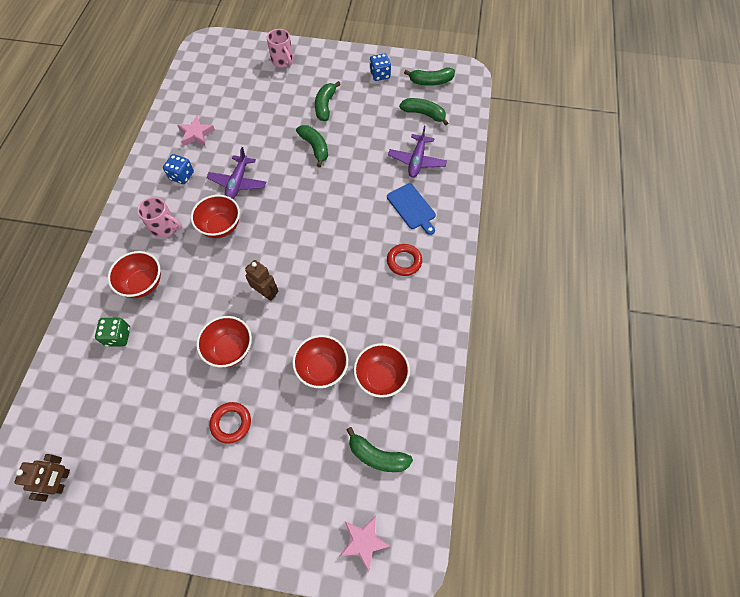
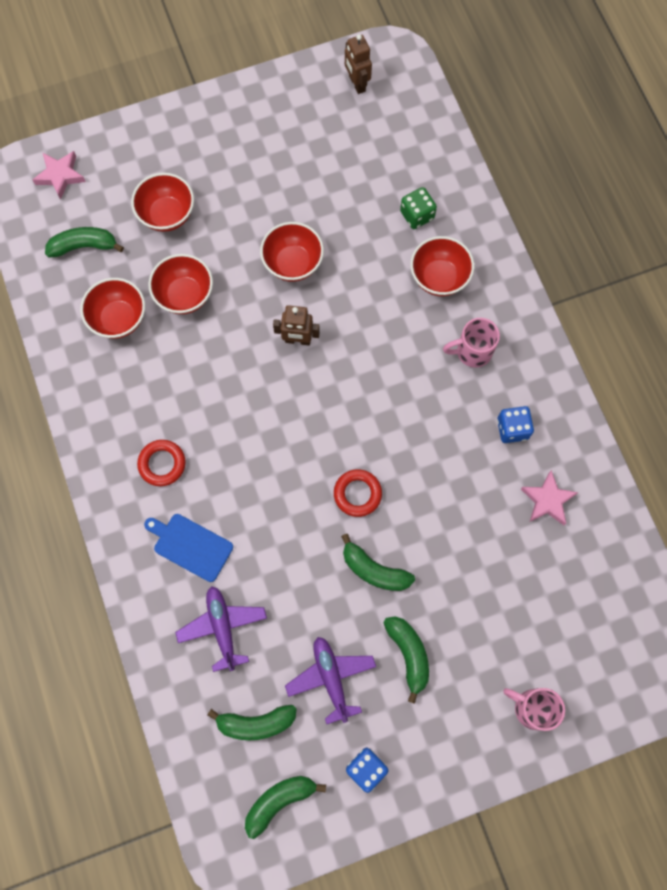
camera: 150 degrees right, 10 degrees up
(221, 227) = (408, 389): red bowl -> red bowl (167, 215)
(231, 423) = (241, 201): red ring -> red ring (357, 494)
(238, 183) = (435, 458): purple plane -> purple plane (331, 678)

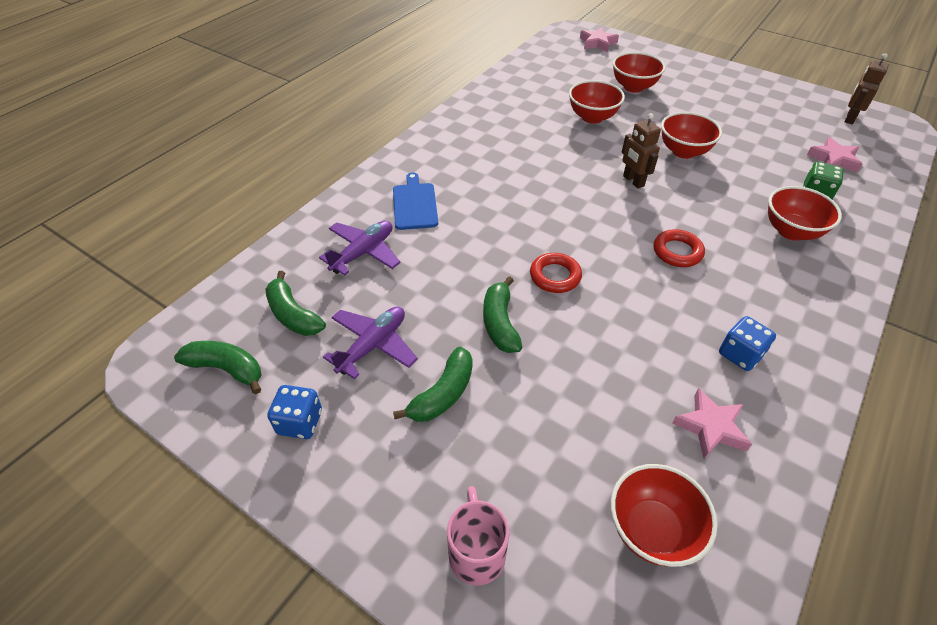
camera: 55 degrees right, 25 degrees down
(84, 246) = (568, 68): green banana -> none
(119, 319) = (540, 100): red bowl -> red bowl (651, 529)
(162, 464) = (462, 162): red ring -> red ring (677, 252)
(392, 157) = (833, 159): none -> pink star
(472, 351) = (765, 285): pink mug -> none

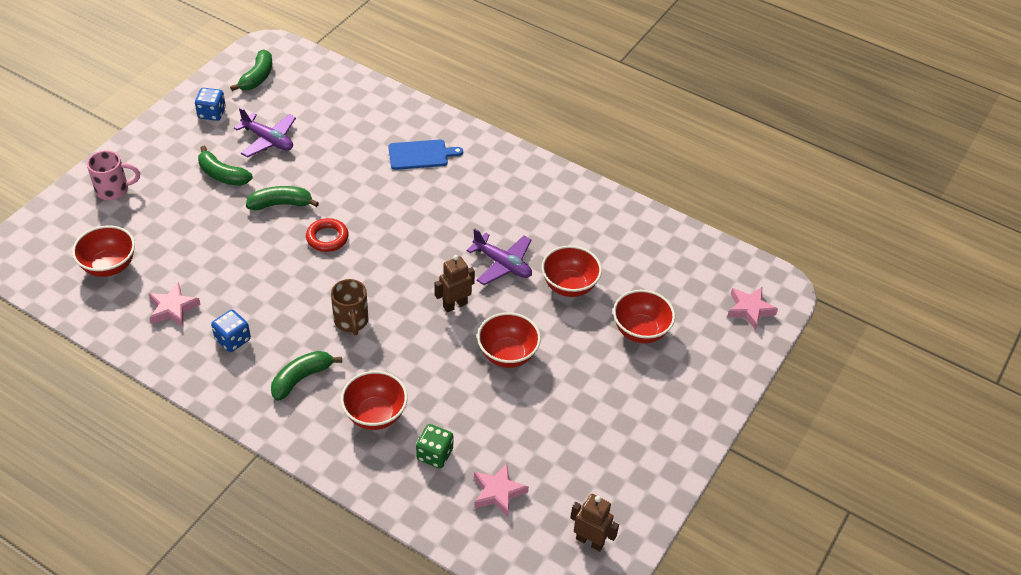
camera: 85 degrees right, 0 degrees up
(293, 315) = (300, 100): green banana -> green banana (301, 378)
(363, 253) = (362, 129): purple plane -> purple plane (502, 264)
(677, 252) = (351, 321): red ring -> brown mug

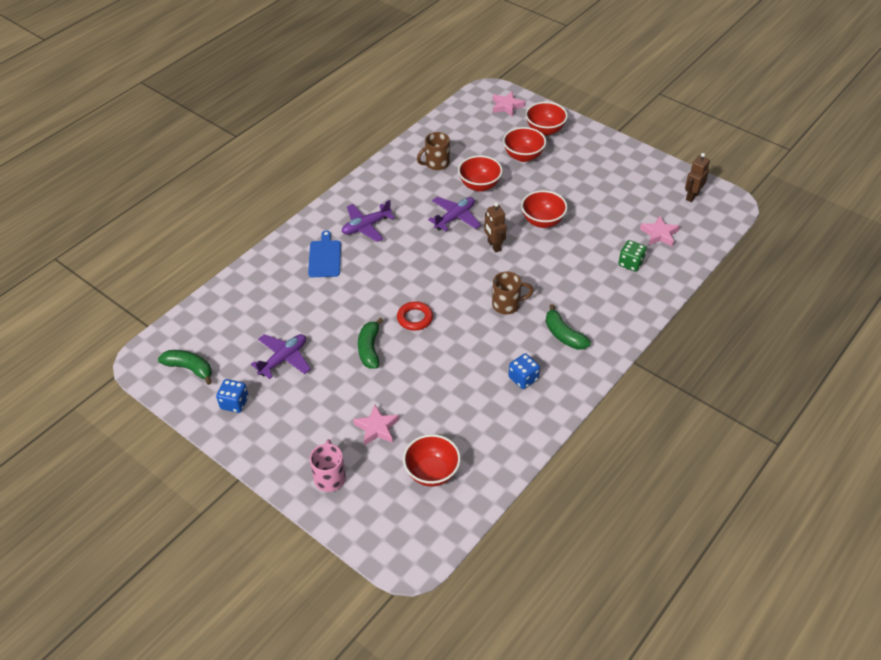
camera: 80 degrees left, 0 degrees up
(173, 308) = (486, 421): pink star -> pink star (377, 428)
(222, 175) = (324, 391): green banana -> none
(375, 415) = (597, 293): red bowl -> red bowl (545, 130)
(476, 184) = (366, 226): none -> purple plane
(604, 240) = (436, 164): none -> brown mug

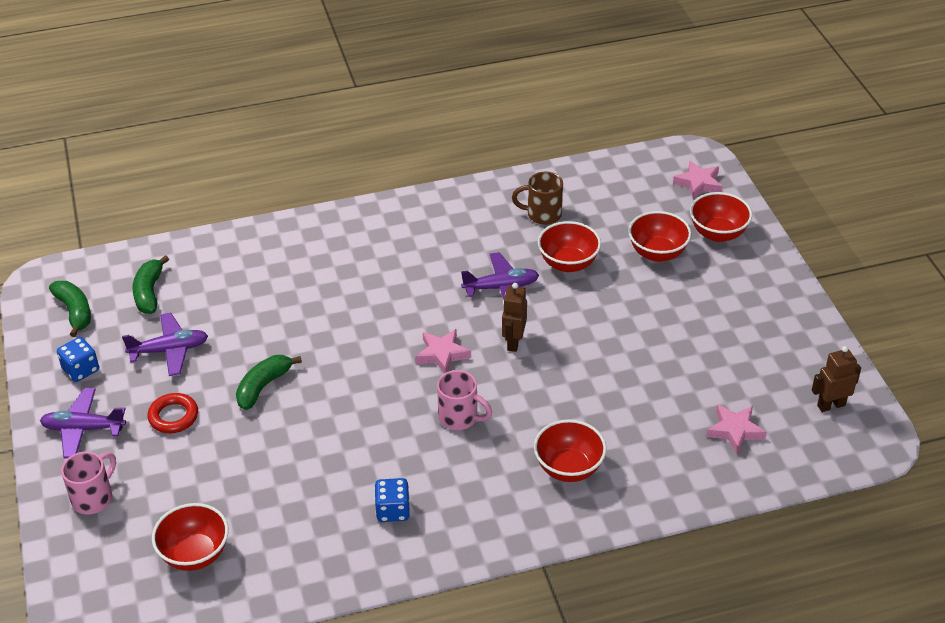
camera: 35 degrees right, 5 degrees down
(325, 257) = (316, 262): blue cutting board -> none
(366, 226) = (392, 250): purple plane -> purple plane (83, 429)
(377, 428) = (187, 474): pink star -> pink star (442, 354)
(415, 318) = (343, 378): red ring -> red ring (173, 416)
(507, 305) = (460, 418): brown mug -> pink mug
(542, 221) = (601, 342): red bowl -> red bowl (568, 468)
(563, 335) = (489, 487): green banana -> green banana (149, 293)
(630, 263) = (660, 447): green dice -> none

